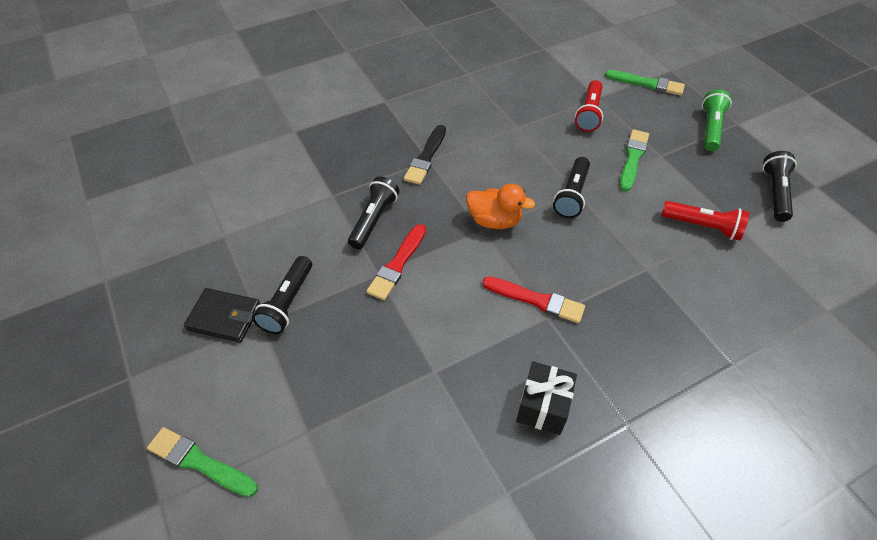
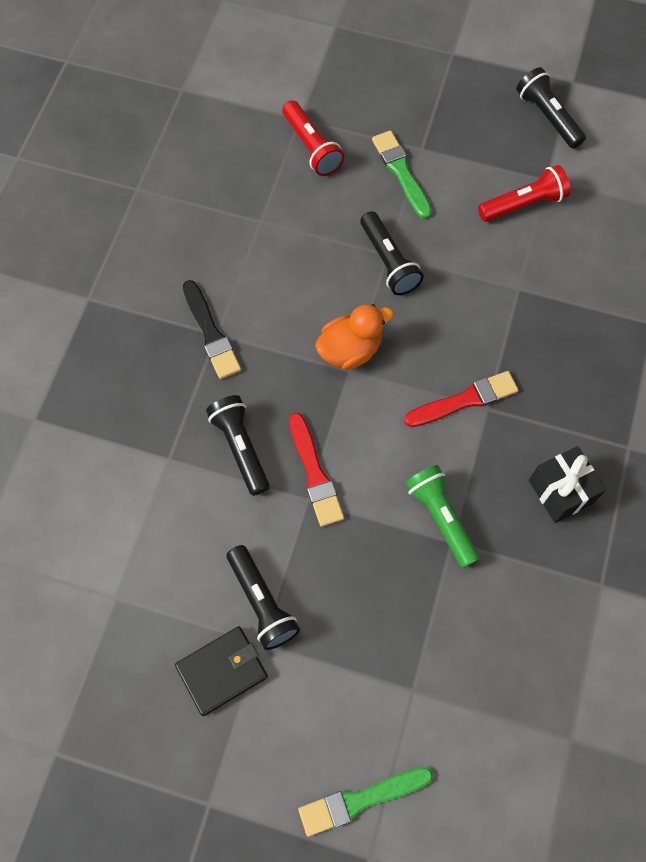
camera: 45 degrees left, 15 degrees up
(647, 84) = (330, 63): green brush -> none
(710, 128) = (435, 78): green flashlight -> green flashlight (441, 517)

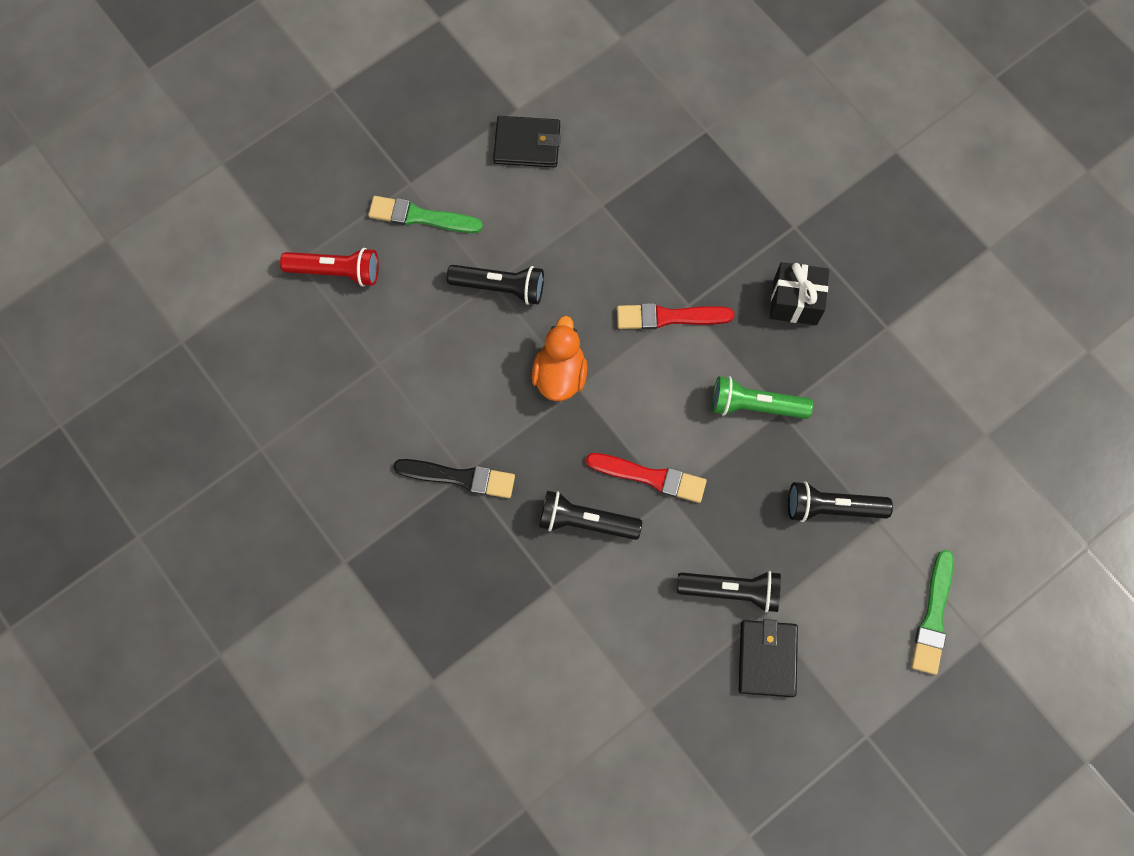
camera: 55 degrees left, 5 degrees up
(464, 400) = (669, 317): red brush -> red brush turned 105 degrees counterclockwise
(523, 204) = (527, 144): red flashlight -> black wallet
(547, 117) = (458, 64): black flashlight -> black flashlight (831, 507)

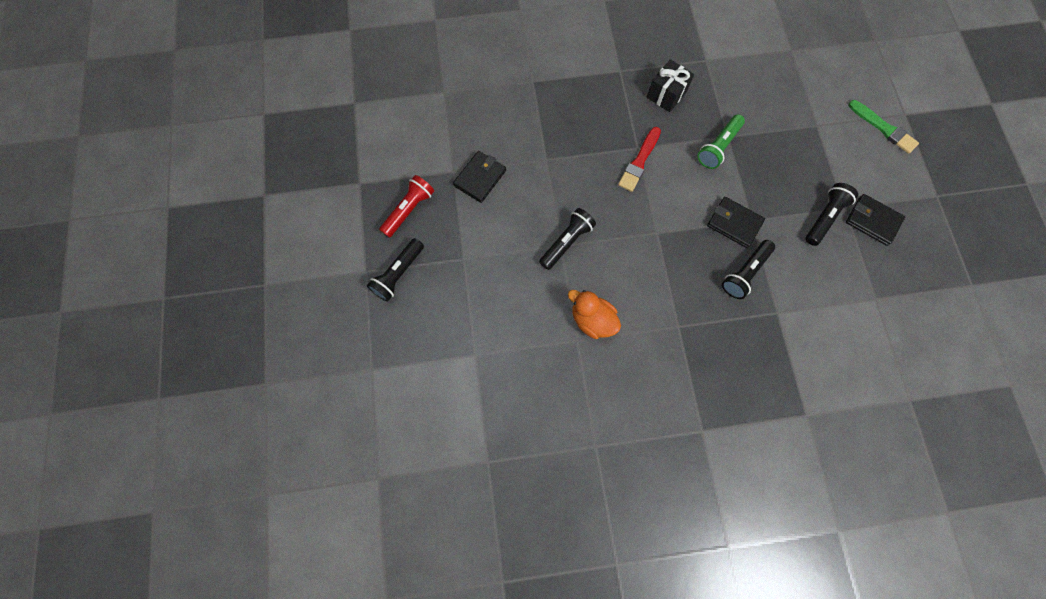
camera: 60 degrees left, 0 degrees up
(336, 271) = (497, 334): red flashlight -> red flashlight (409, 210)
(421, 217) = (490, 263): green brush -> none
(459, 477) = (680, 330): black brush -> none
(560, 374) = (643, 238): orange duck -> orange duck (592, 320)
(650, 477) = (734, 223): red brush -> black wallet
(831, 507) = (798, 142): black flashlight -> black flashlight (398, 274)

